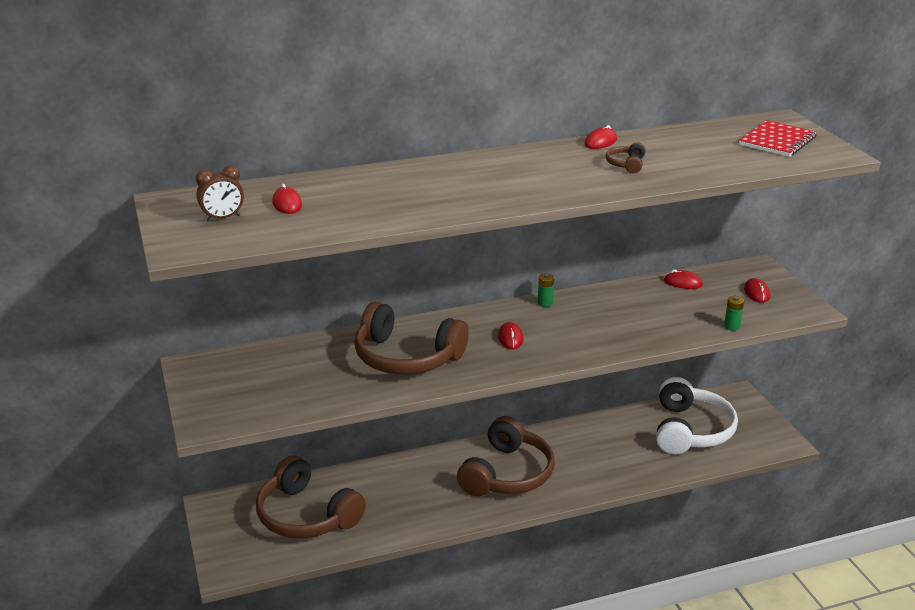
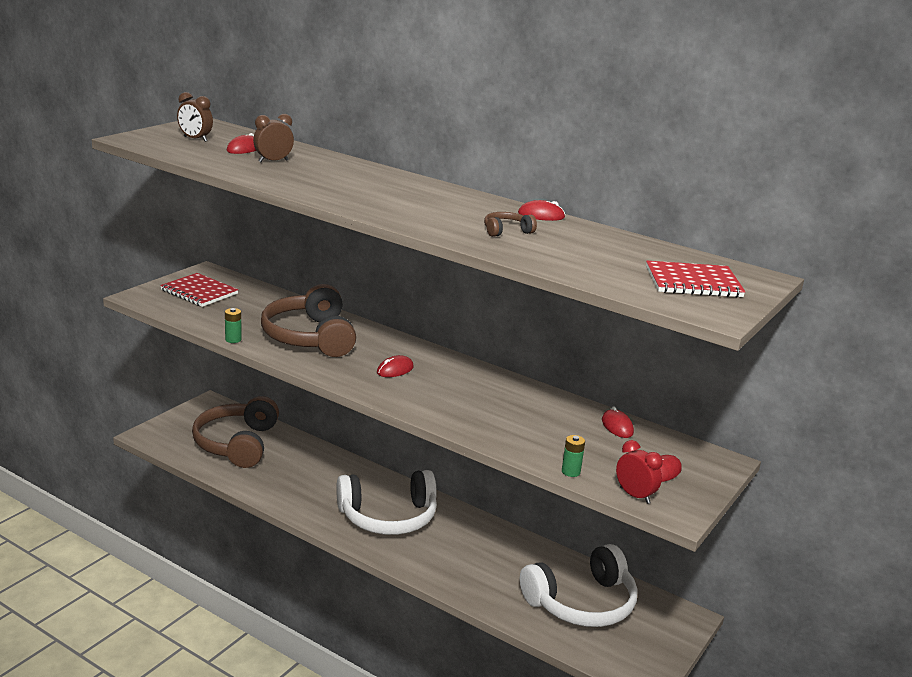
camera: 50 degrees right, 5 degrees down
(236, 385) = (199, 292): none -> red notebook
(343, 201) = (273, 161): none -> brown clock
(507, 474) = (388, 517): brown headphones -> white headphones
(545, 303) = (475, 370): green battery -> green battery (233, 340)
(779, 316) = (634, 495): none -> red clock

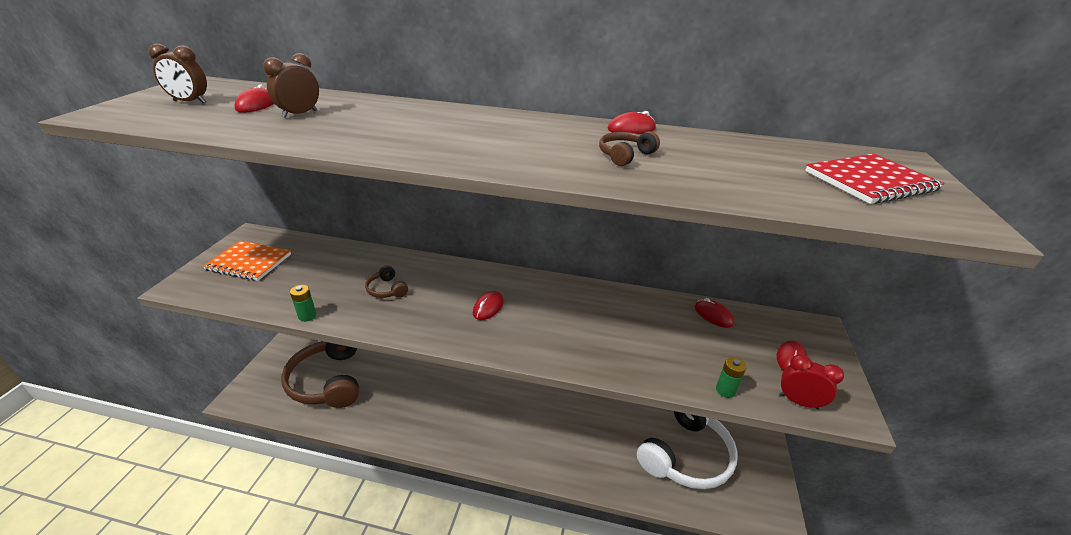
camera: 20 degrees left, 10 degrees up
(199, 292) = (249, 262): red notebook -> orange notebook
(310, 337) = (387, 289): brown headphones -> brown headphones, size x0.40
(388, 517) = (493, 418): white headphones -> none

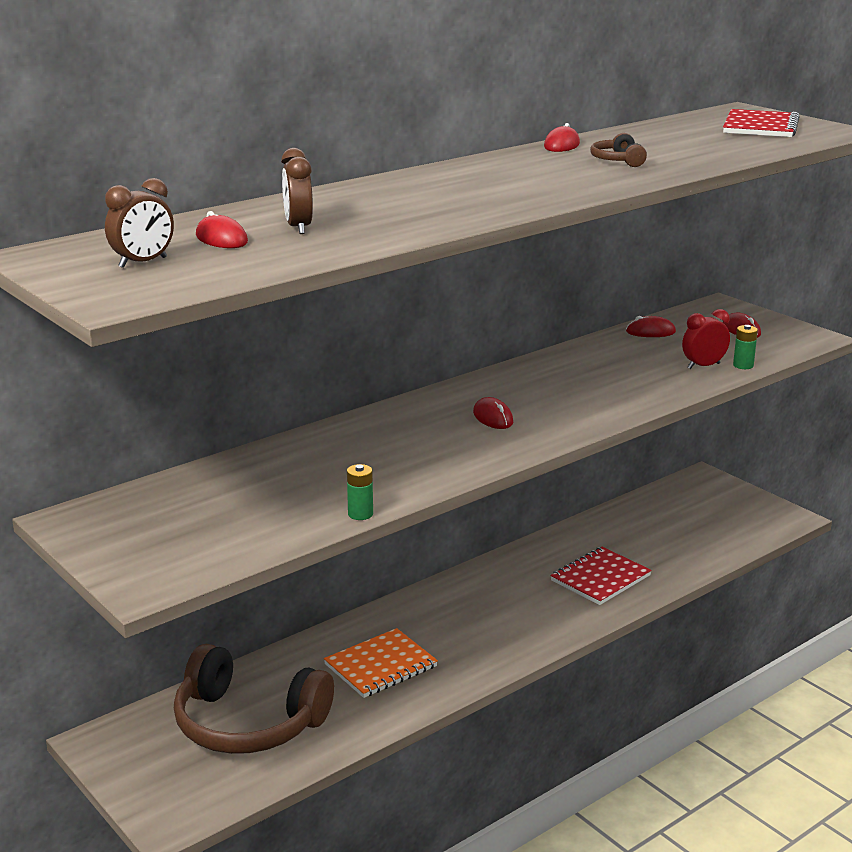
camera: 50 degrees left, 10 degrees down
(249, 262) = (156, 531): orange notebook -> orange notebook (381, 665)
(387, 289) = (374, 459): brown headphones -> none
(581, 449) = (600, 578): none -> red notebook
(685, 455) = (675, 525): white headphones -> none
(798, 402) = (786, 347): red clock -> red clock (703, 366)

